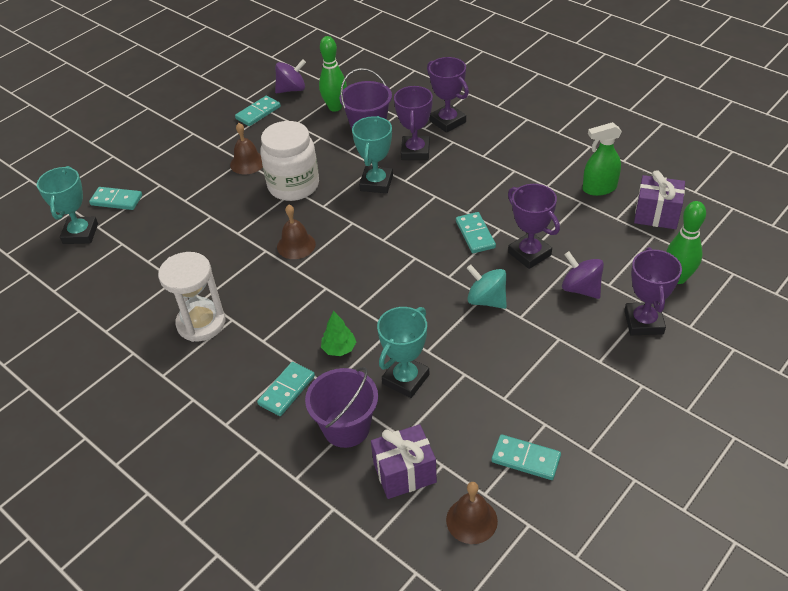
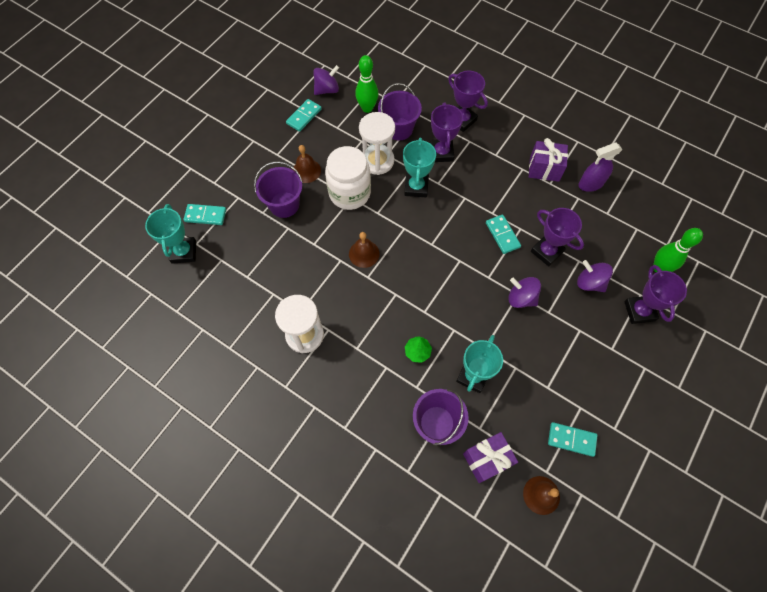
camera: 10 degrees left, 20 degrees up
(212, 194) = (284, 205): none -> purple bucket
(286, 390) = (385, 393): turquoise domino -> none
(335, 156) = (377, 161): none -> white hourglass
(486, 300) = (521, 298): turquoise spinning top -> purple spinning top
(599, 188) = (590, 184): green spray bottle -> purple spray bottle
(656, 215) = (636, 208): purple gift -> purple gift (544, 169)

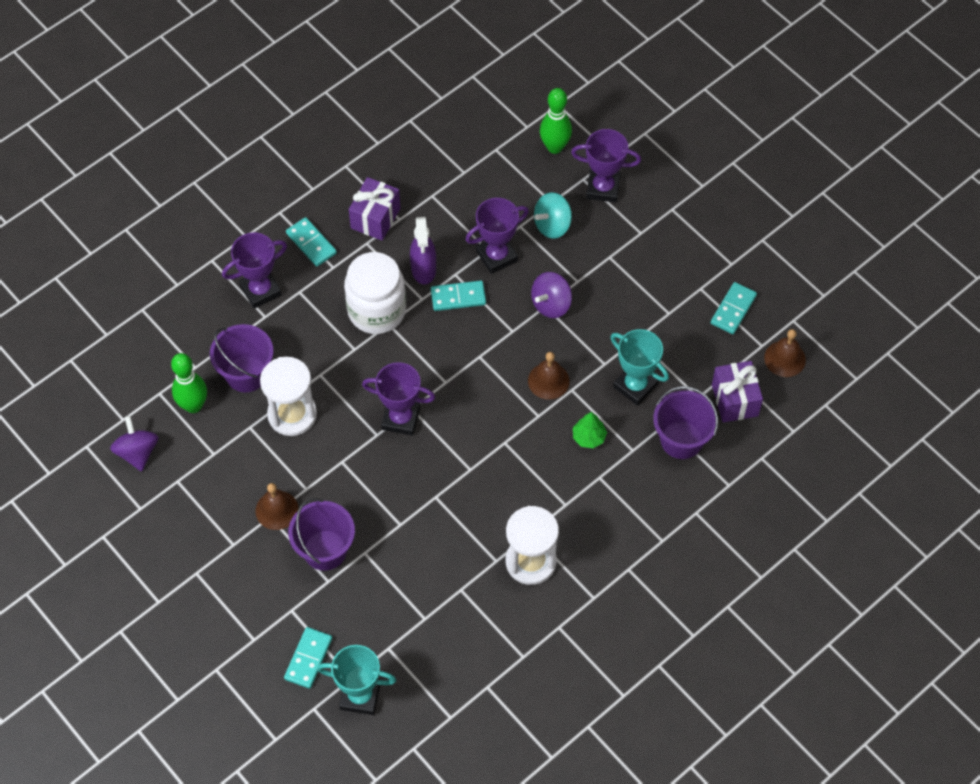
camera: 75 degrees left, 5 degrees down
(304, 116) = (177, 494): turquoise domino -> turquoise domino (311, 243)
(349, 193) = (334, 462): white jar -> white jar (377, 311)
(364, 254) = (435, 466): brown bell -> brown bell (548, 381)
(416, 187) = (352, 377): turquoise trophy -> none
(441, 153) = (307, 331): purple trophy -> purple trophy (401, 418)
(589, 283) = (552, 225): purple spinning top -> turquoise spinning top
(590, 184) = (416, 175): purple spray bottle -> purple spray bottle (423, 269)

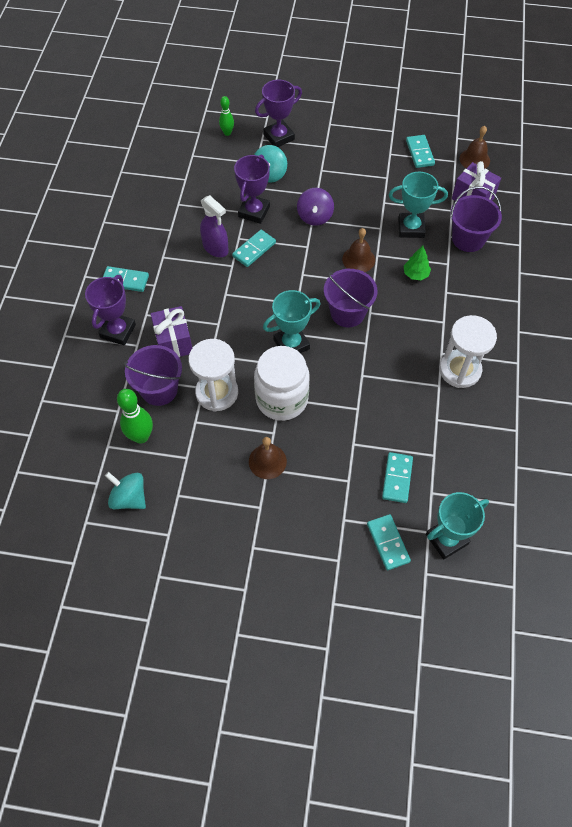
camera: 40 degrees left, 0 degrees up
(137, 452) = (129, 498): purple spinning top -> turquoise spinning top
(325, 550) = (326, 462): purple bucket -> purple bucket (347, 313)
(371, 612) = (397, 478): none -> turquoise domino
(375, 218) = (154, 239): purple gift -> purple gift (174, 342)
(377, 311) = (210, 291): white jar -> white jar (282, 399)
(401, 418) = (291, 344): purple trophy -> turquoise trophy
(555, 147) = (227, 133): green bowling pin -> green bowling pin, size x0.61

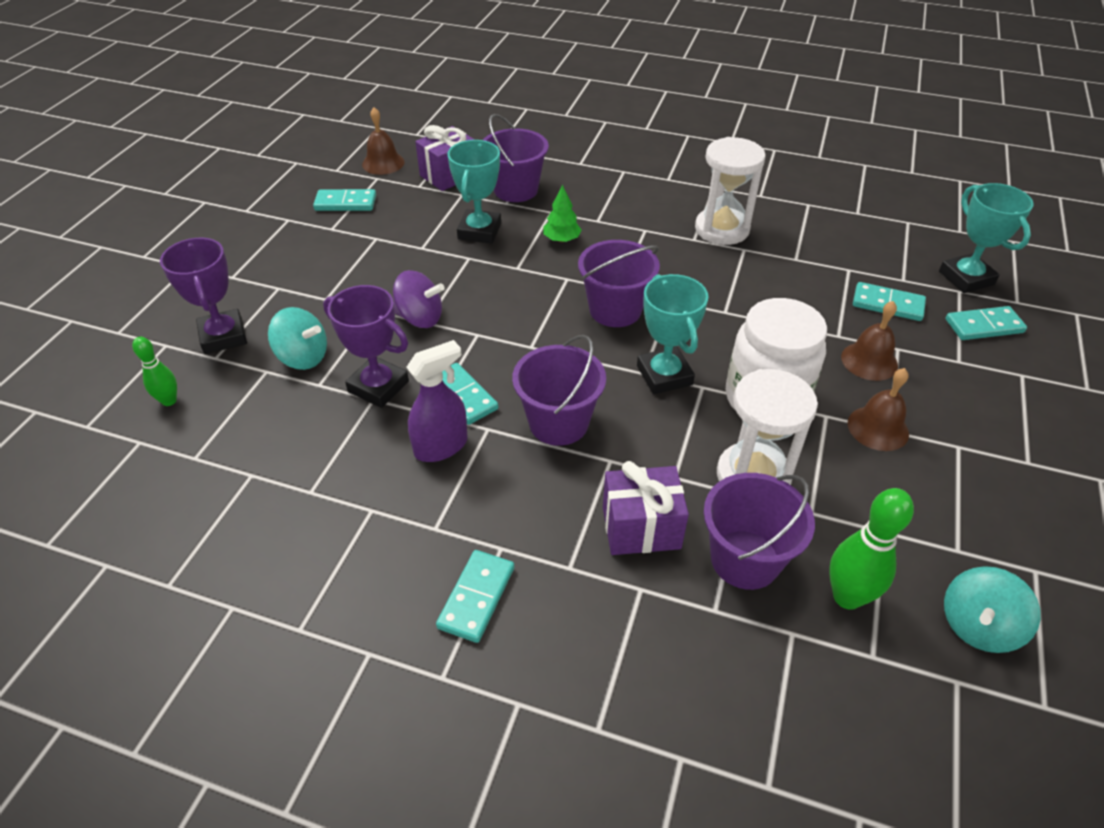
camera: 80 degrees left, 15 degrees down
(118, 331) = (603, 620): purple trophy -> none
(242, 296) = (558, 423): none -> purple bucket
(358, 259) = (520, 286): brown bell -> brown bell (869, 361)

